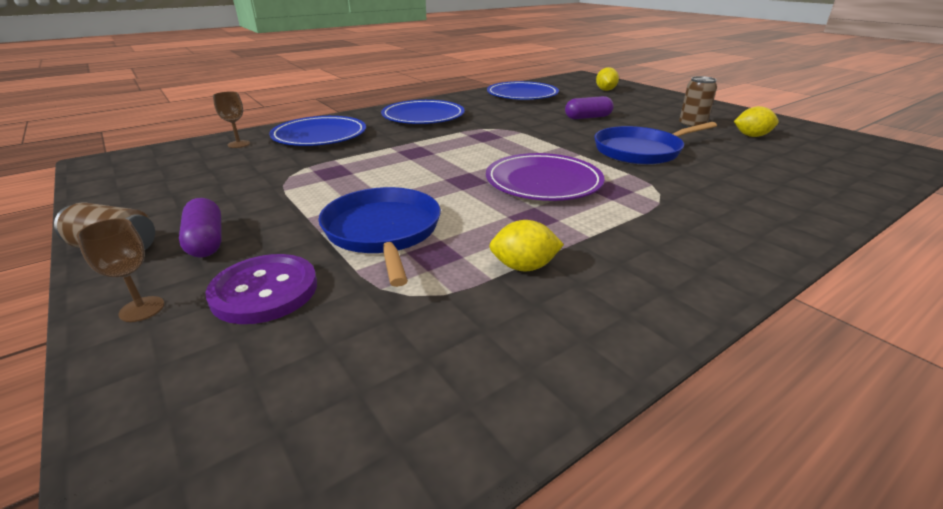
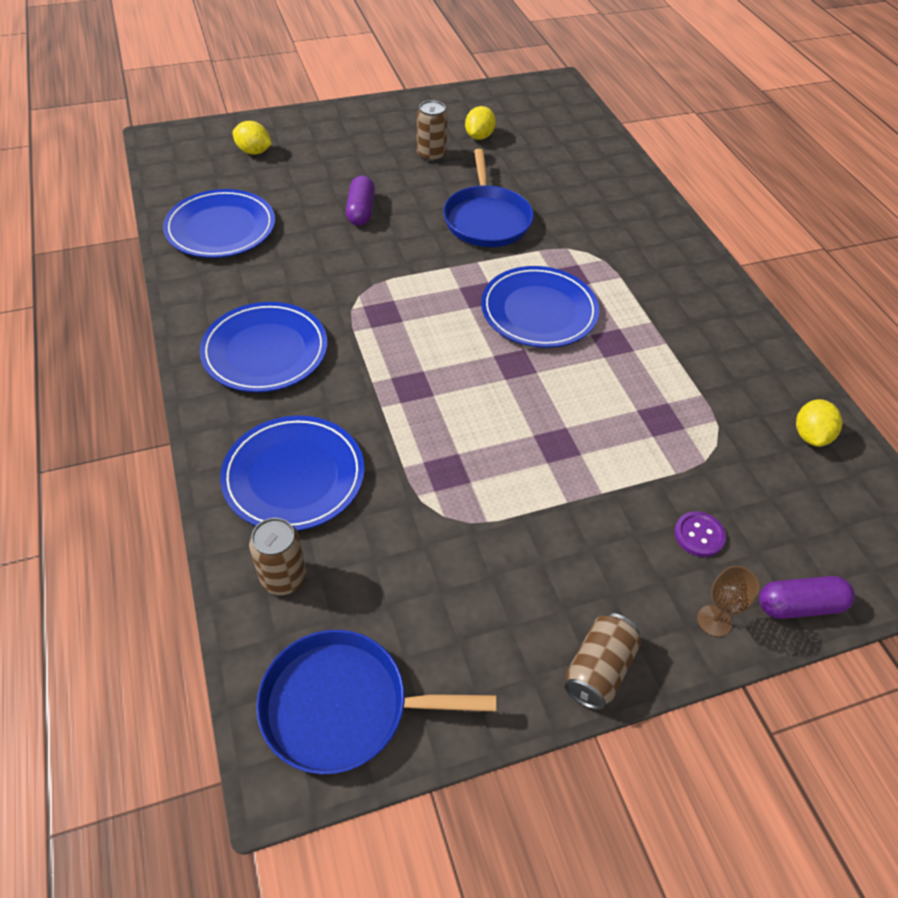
camera: 75 degrees left, 20 degrees up
(206, 241) = (601, 586): purple capsule -> purple capsule (799, 605)
(239, 144) = (283, 577): brown goblet -> brown can
(264, 291) = (699, 535): purple button -> purple button, size x0.58
(383, 231) = (613, 446): blue pan -> blue pan (343, 706)
(524, 267) = (689, 372): yellow lemon -> yellow lemon (810, 435)
(543, 182) = (539, 311): purple plate -> blue plate

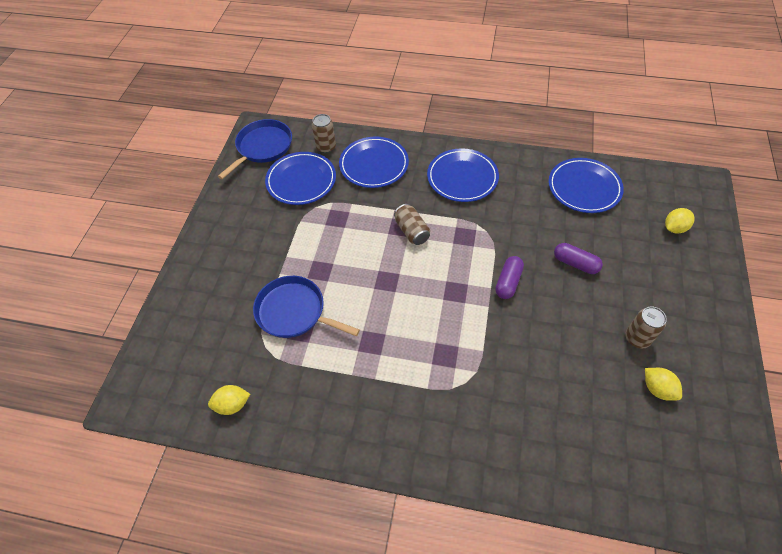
camera: 125 degrees right, 5 degrees up
(486, 219) = (534, 335): blue pan -> blue pan (294, 312)
(539, 311) = (422, 316): blue plate -> blue plate (301, 180)
(598, 669) = (209, 225): brown can -> brown can (411, 231)
(699, 535) = (227, 300): purple button -> none
(714, 620) = (189, 277): brown goblet -> none
(799, 605) = (165, 316): purple capsule -> purple capsule (508, 282)
(810, 435) = (232, 405): yellow lemon -> yellow lemon turned 60 degrees counterclockwise

